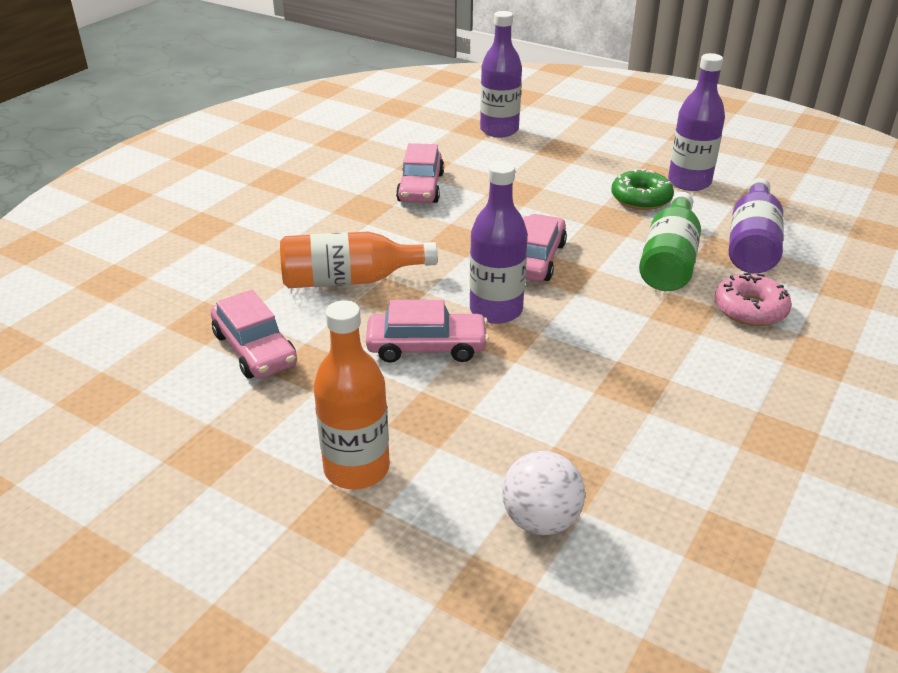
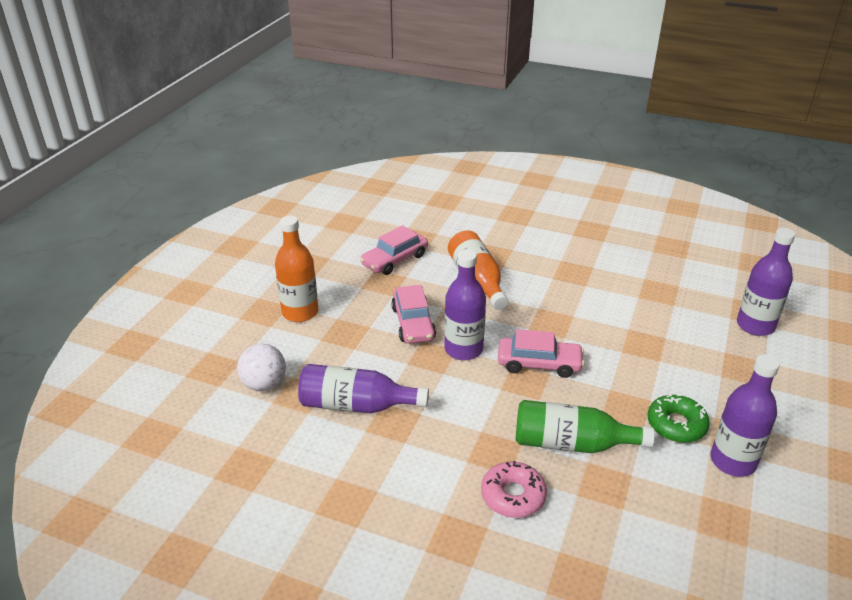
camera: 80 degrees right, 0 degrees up
(421, 187) = (619, 294): pink car -> none
(752, 244) = (628, 505): purple bottle -> purple bottle (356, 405)

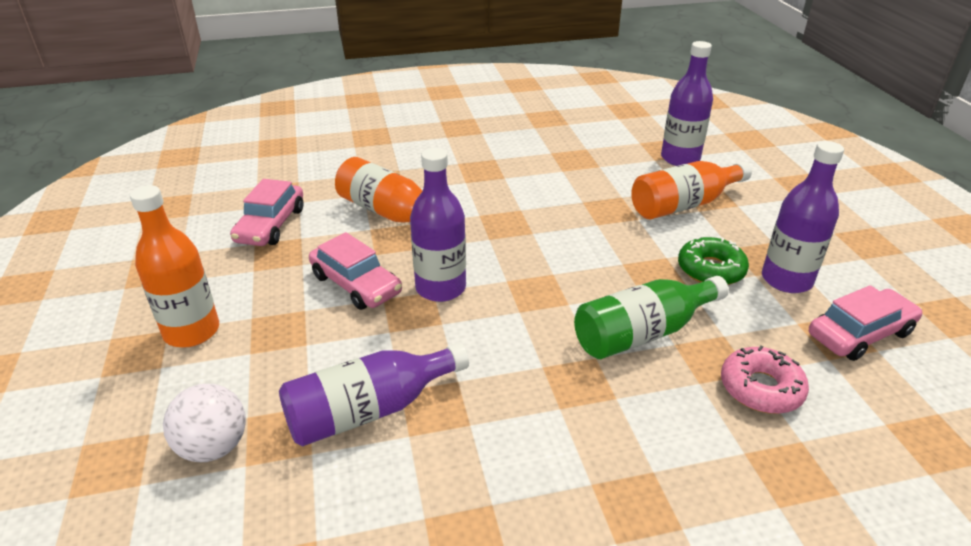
camera: 35 degrees left, 0 degrees up
(513, 496) = (643, 419): pink donut -> pink donut (761, 388)
(539, 364) = (533, 268): pink car -> pink car (860, 334)
(712, 366) = (684, 205): none -> orange bottle

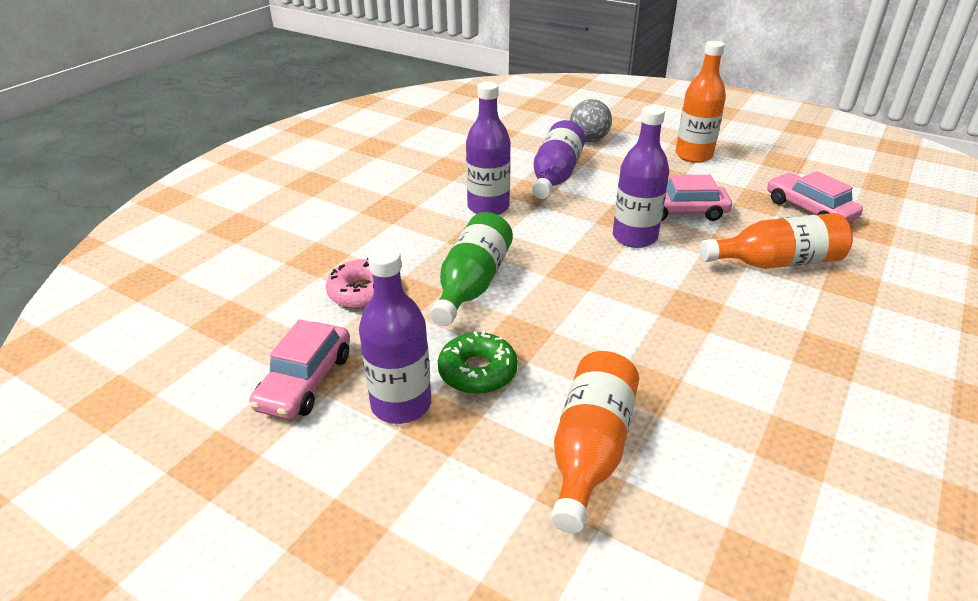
camera: 135 degrees right, 0 degrees up
(214, 447) = (589, 140): white ball -> grey ball
(680, 158) = (704, 558): purple bottle -> purple bottle (488, 207)

